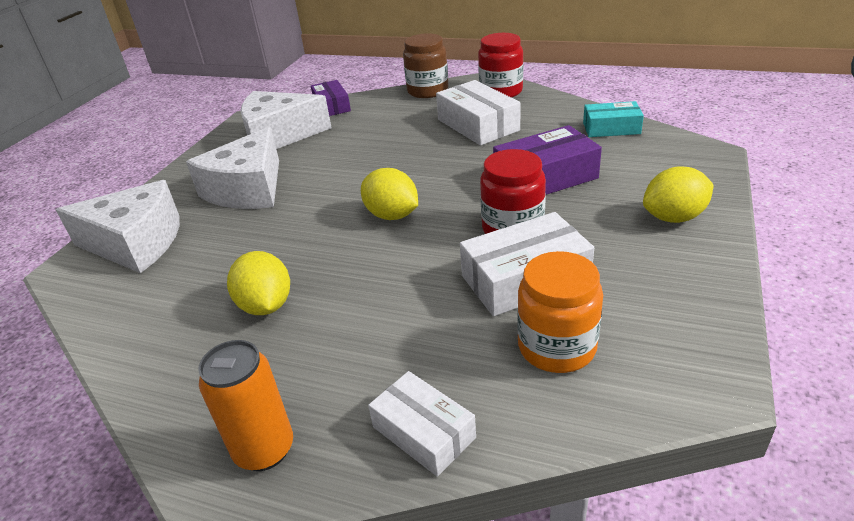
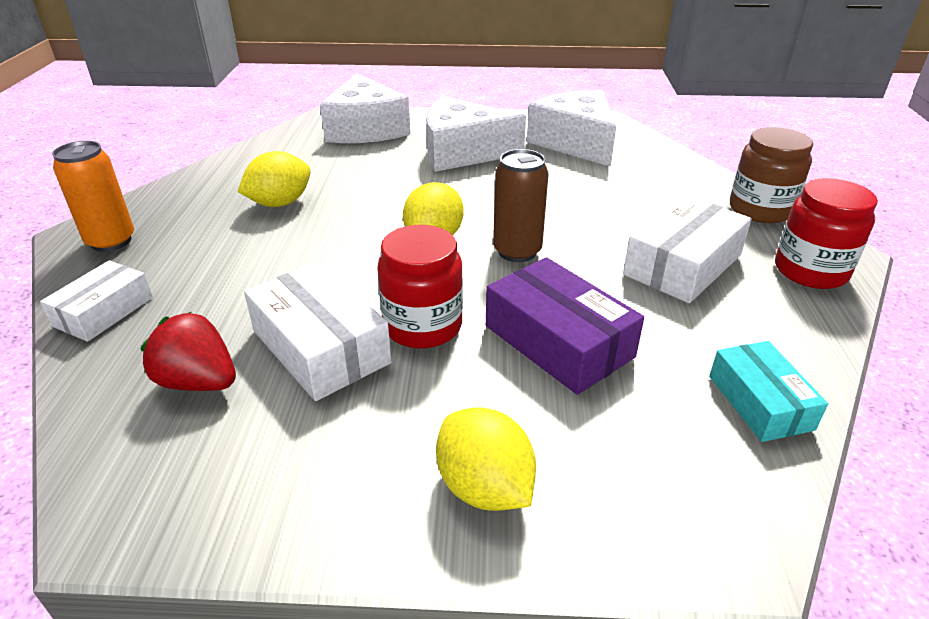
camera: 70 degrees right, 0 degrees up
(331, 106) = (664, 155): purple box -> none
(432, 180) = (517, 251): none -> brown can
(556, 347) = (198, 382): orange jar -> red strawberry

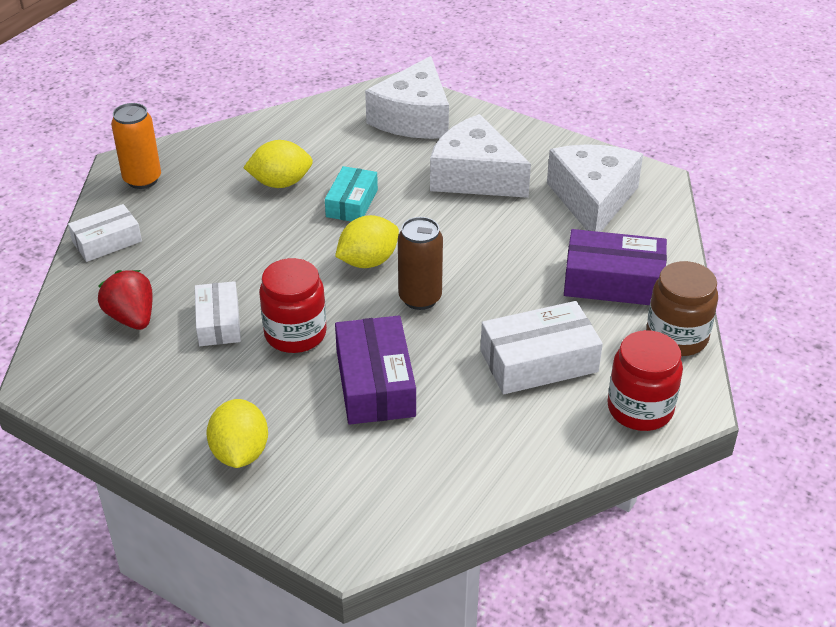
camera: 30 degrees right, 5 degrees up
(320, 347) = (218, 322): white box -> white box, size x0.65
(661, 188) = (613, 281): none -> purple box
(760, 402) = (464, 482): turquoise box -> turquoise box (352, 203)

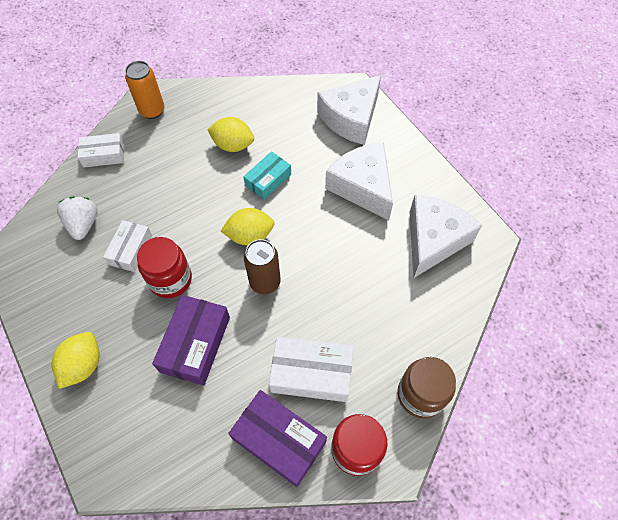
camera: 25 degrees right, 20 degrees up
(132, 318) = (83, 224): red strawberry -> white strawberry
(613, 281) = (404, 322): purple box -> purple box (279, 440)

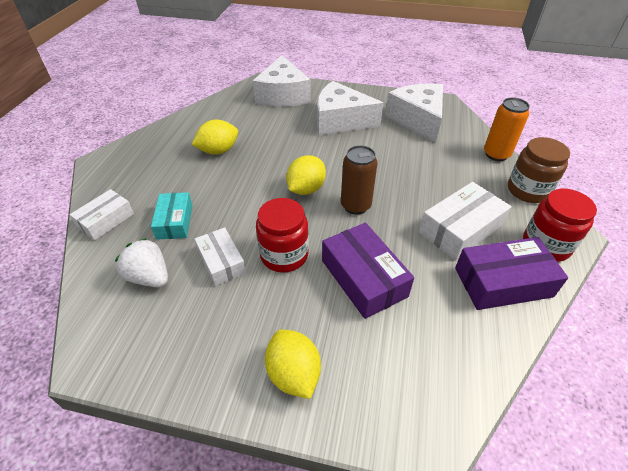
camera: 45 degrees left, 15 degrees down
(152, 111) = (117, 169): orange can -> orange can (496, 154)
(268, 180) = (273, 153): turquoise box -> turquoise box (175, 221)

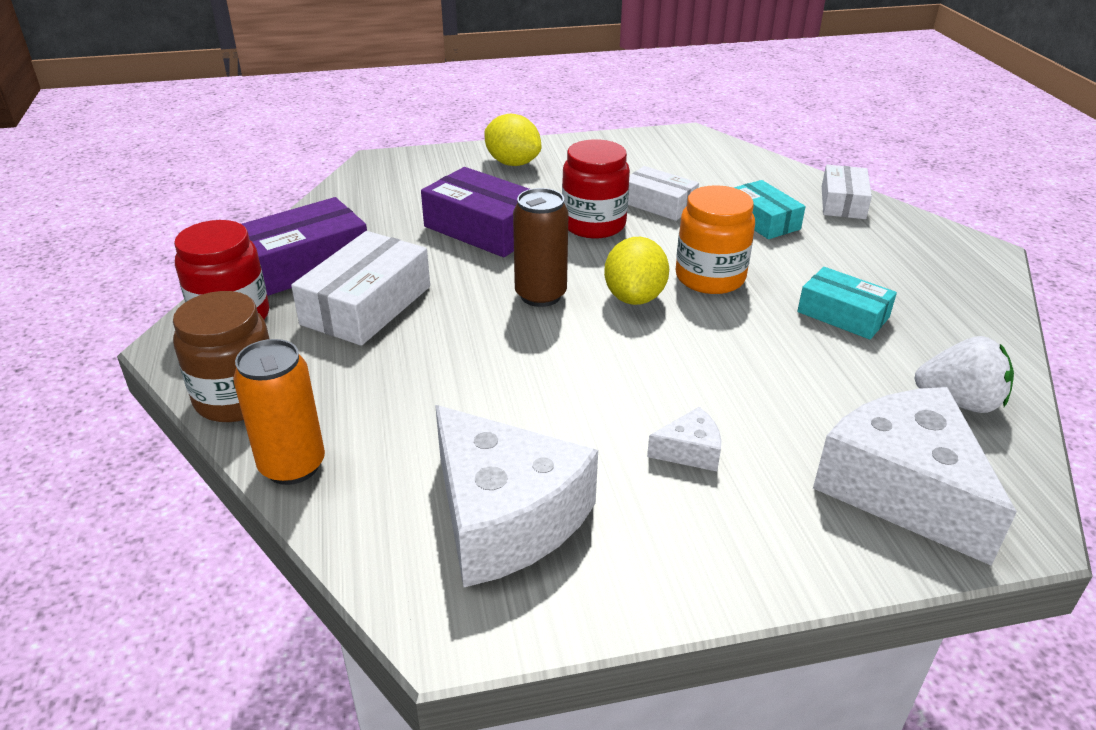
camera: 155 degrees right, 10 degrees down
(149, 277) = (717, 179): white strawberry -> white strawberry (959, 402)
(218, 151) = (843, 314): yellow lemon -> turquoise box
(255, 189) = (710, 277): none -> orange jar
(340, 121) = (689, 451): white cheese -> white cheese, size x0.43

